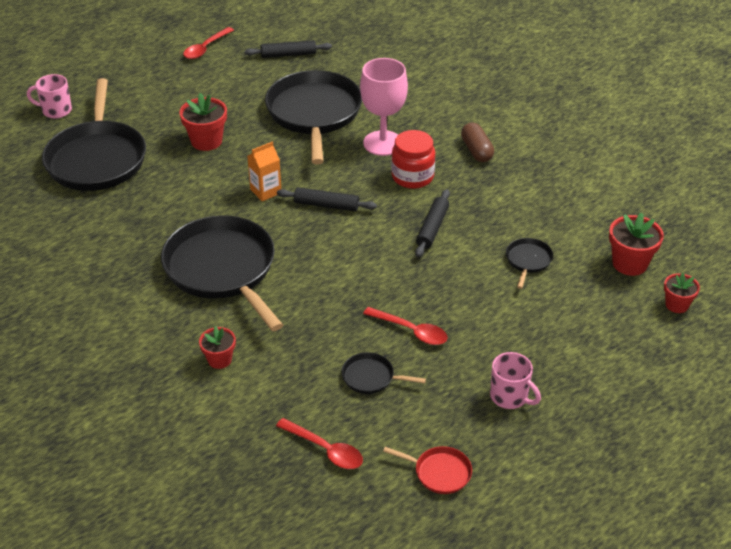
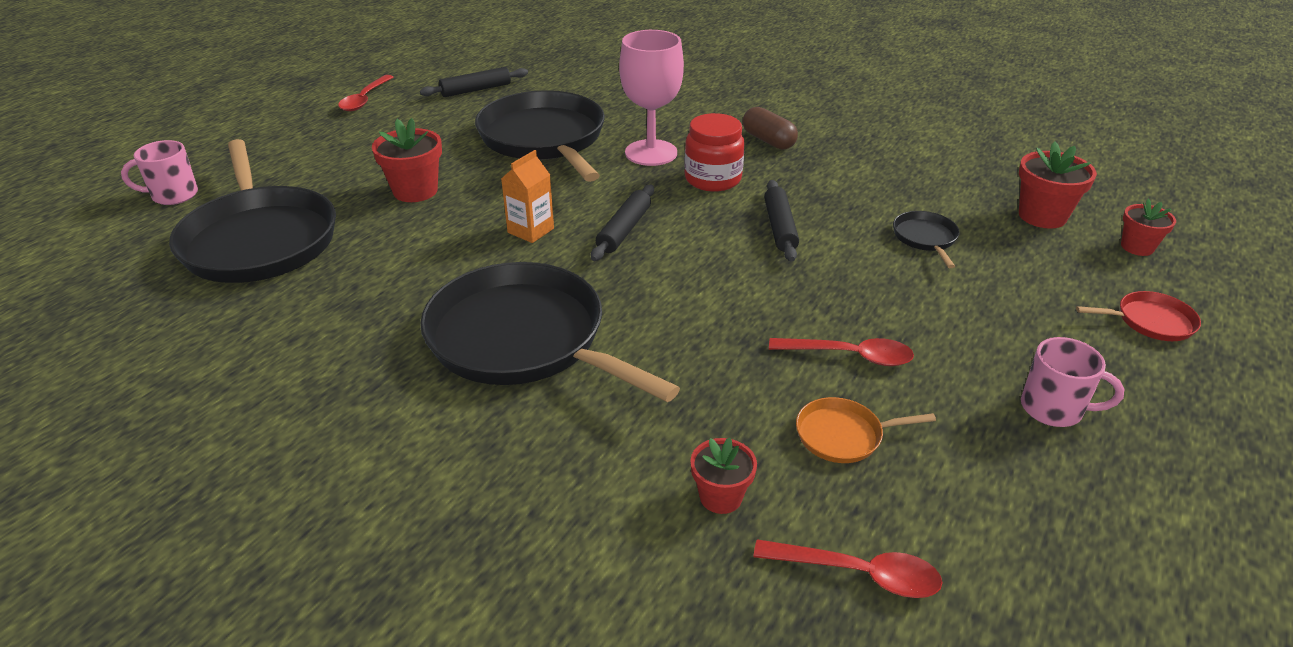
camera: 20 degrees left, 5 degrees down
(219, 359) = (592, 472): red flower pot -> red flower pot (720, 497)
(326, 205) = (624, 230): black rolling pin -> black rolling pin turned 60 degrees counterclockwise
(371, 377) = (843, 435): black pan -> orange pan
(439, 472) = (1059, 555): red pan -> red pan (1150, 321)

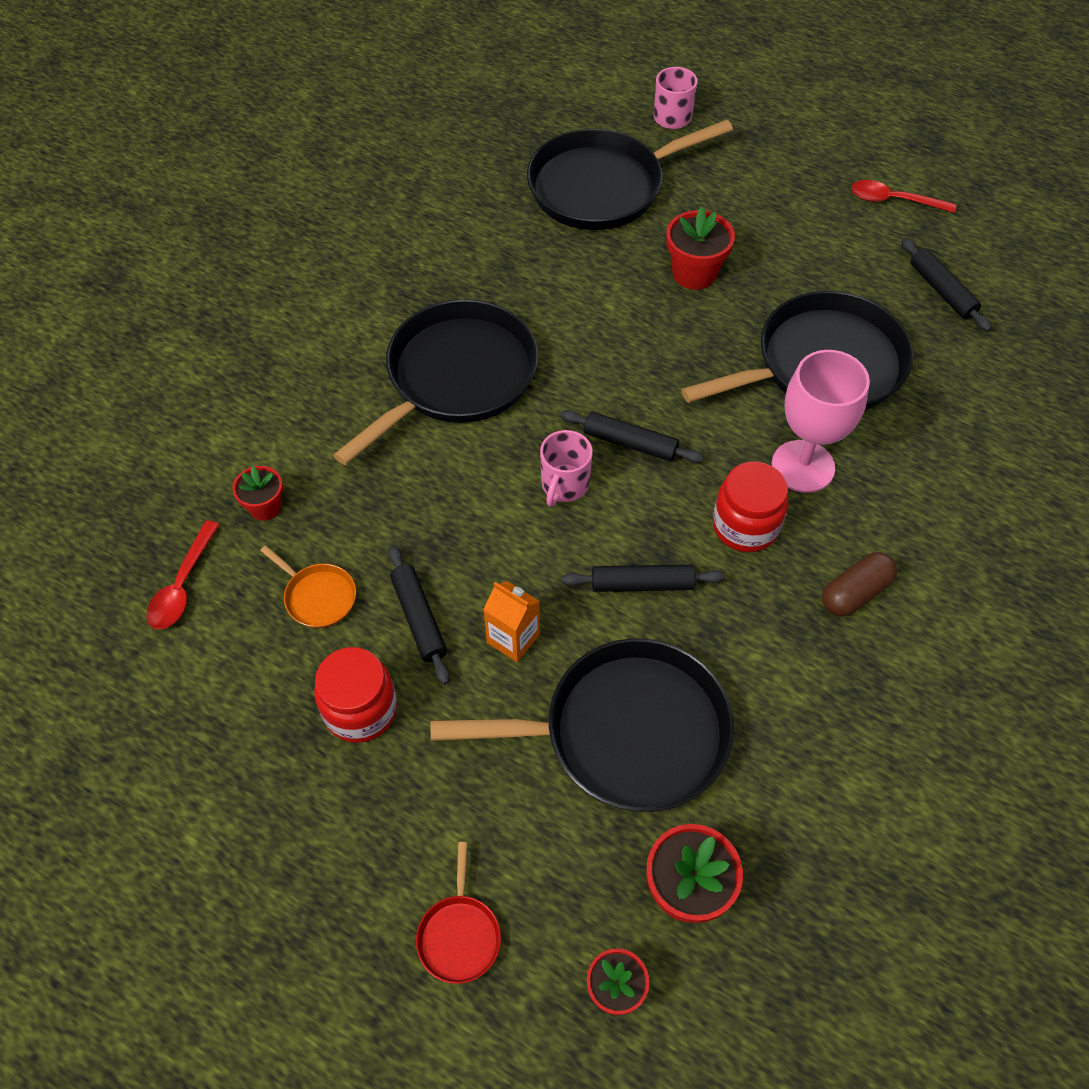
camera: 90 degrees right, 20 degrees up
(530, 230) = (625, 368): orange carton -> orange carton (513, 638)
(843, 435) = (318, 597): orange pan -> orange pan turned 135 degrees clockwise
(850, 356) = (419, 618): red spoon -> black rolling pin
(925, 238) = (626, 732): black pan -> black pan, size x2.37
(970, 392) = (360, 710): none -> red jar
(1053, 409) = (331, 778): pink mug -> pink mug (564, 485)

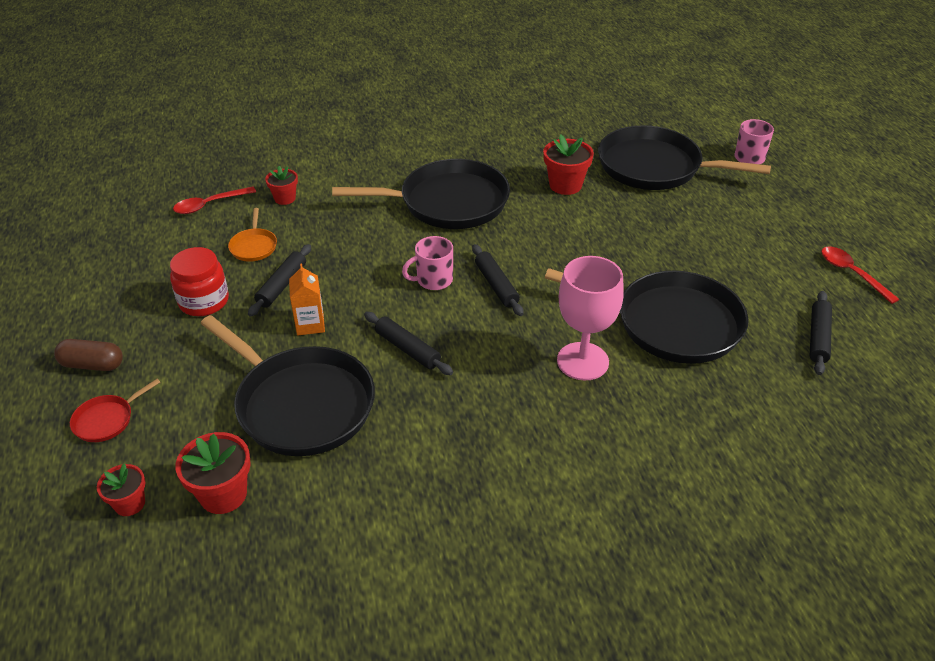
camera: 45 degrees right, 15 degrees down
(694, 273) = (653, 234): red flower pot -> red flower pot (565, 185)
(745, 526) = (504, 364): red jar -> none
(855, 593) = (522, 441): brown capsule -> brown capsule (92, 365)

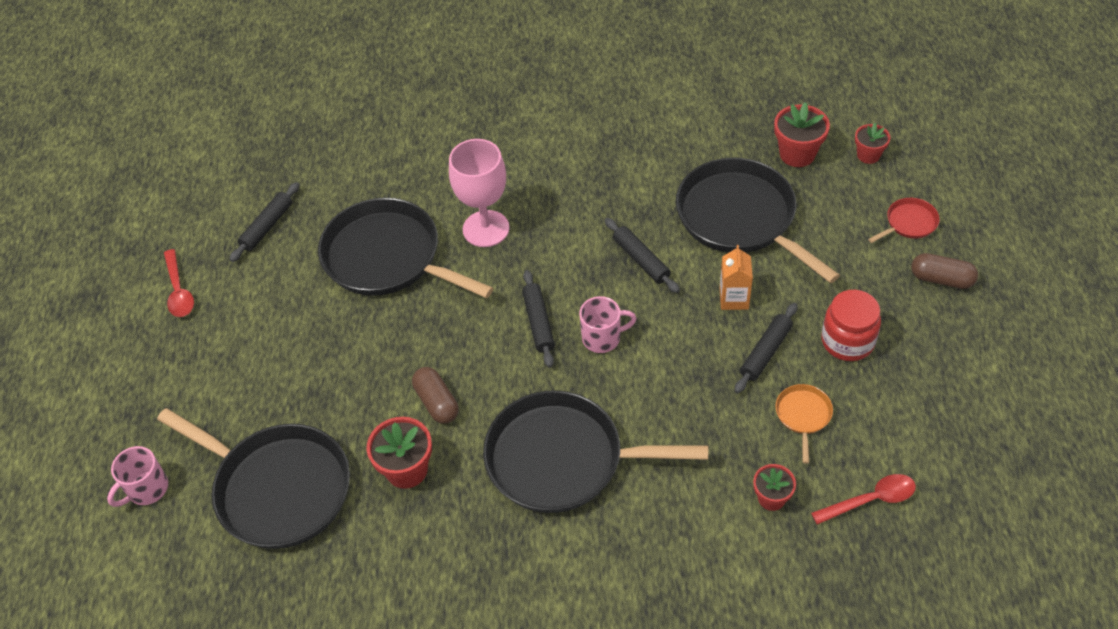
camera: 165 degrees left, 10 degrees up
(562, 223) = (436, 402): none -> brown capsule

